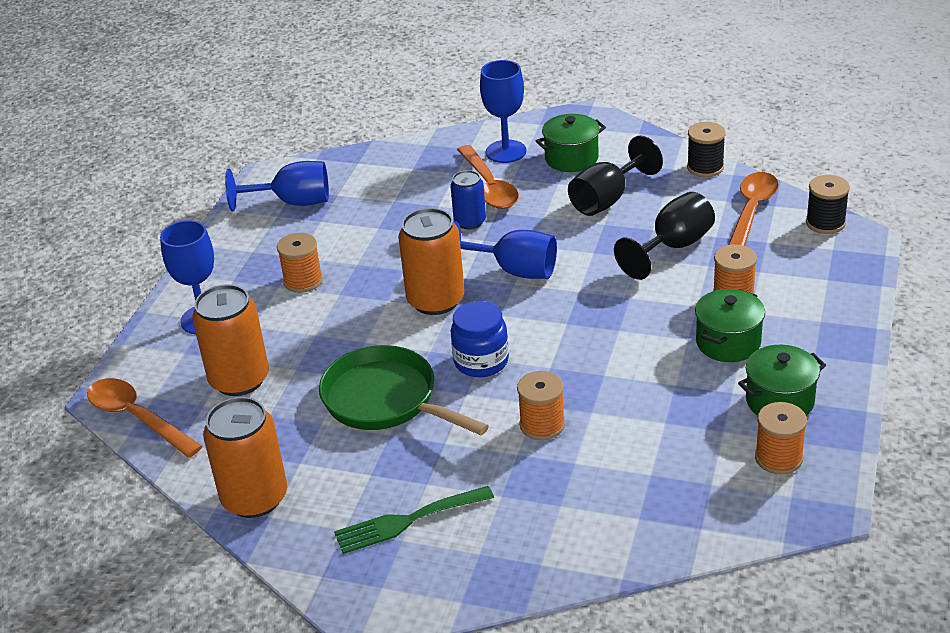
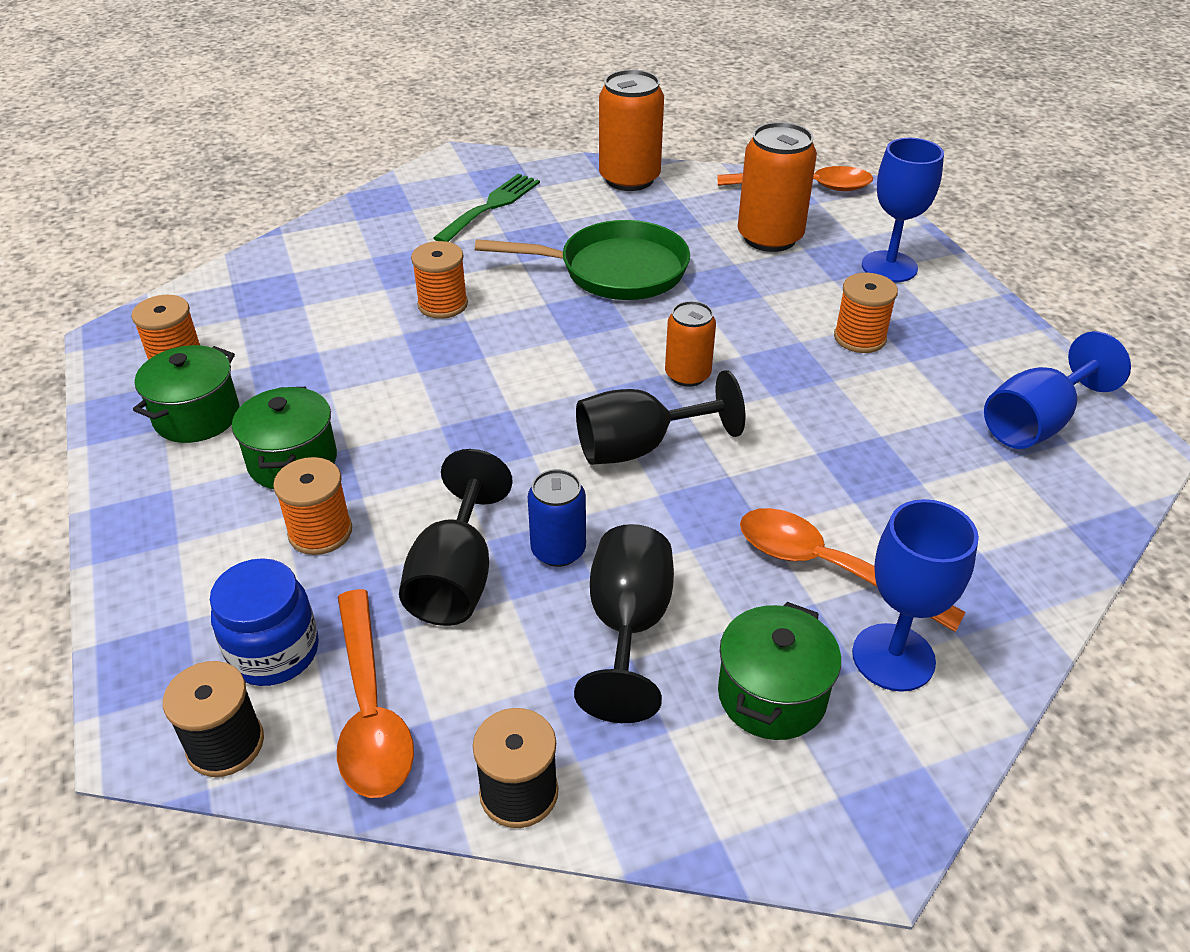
camera: 140 degrees right, 5 degrees up
(436, 300) = (687, 375): orange can -> orange can, size x0.59
(470, 222) = (779, 494): blue can -> blue can (558, 550)
(481, 361) = (563, 334): blue jar -> blue jar (274, 652)
(514, 271) = (639, 447): blue goblet -> black goblet

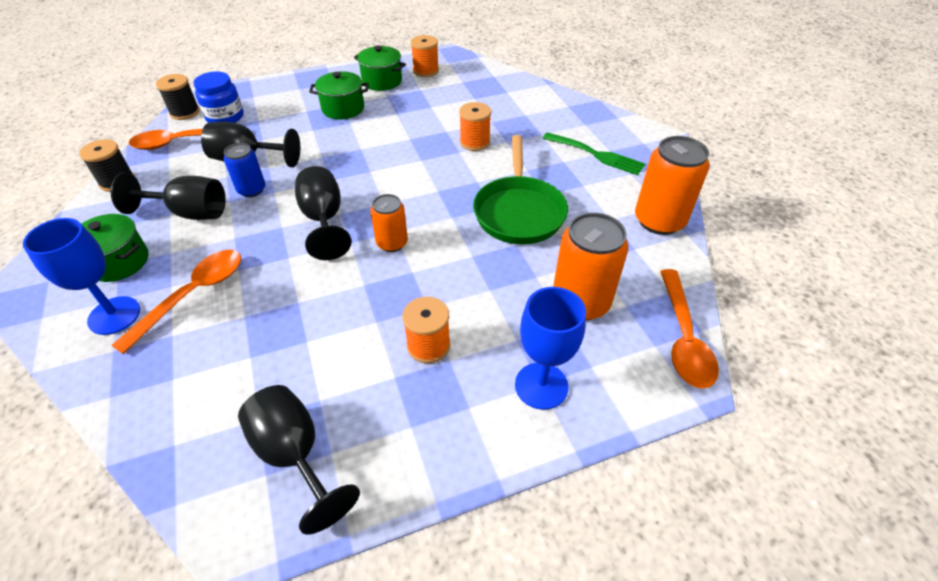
camera: 90 degrees right, 5 degrees up
(320, 532) = (291, 121): orange spool -> none
(1036, 423) = (295, 455): blue goblet -> black goblet

